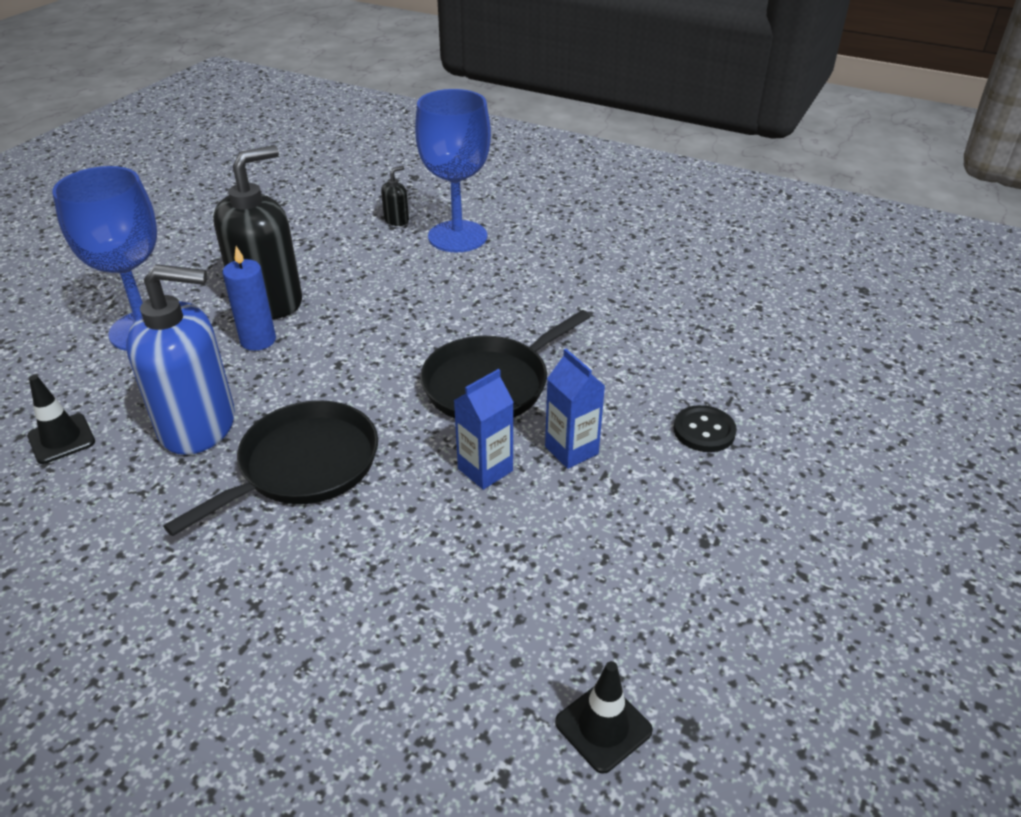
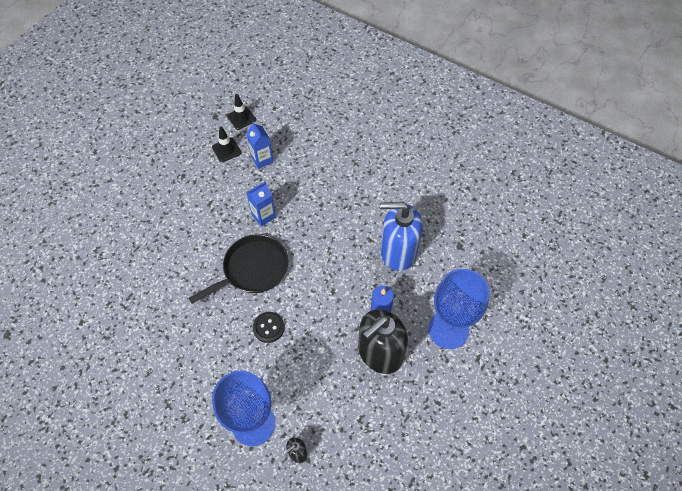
camera: 175 degrees left, 20 degrees up
(61, 439) = (461, 248): black traffic cone -> black traffic cone (226, 150)
(303, 466) = (344, 224): black pan -> none
(571, 450) = (222, 224): blue carton -> blue carton (262, 160)
(704, 431) = (157, 230): black button -> black button (268, 327)

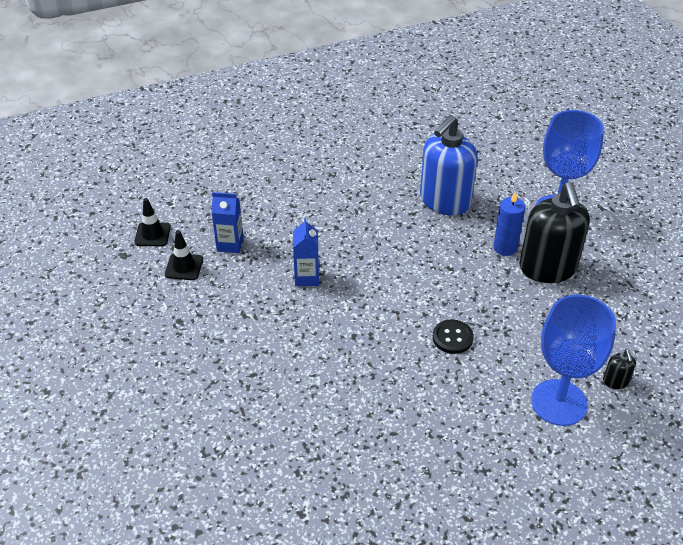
camera: 55 degrees left, 15 degrees down
(252, 269) = (368, 318): black pan -> none

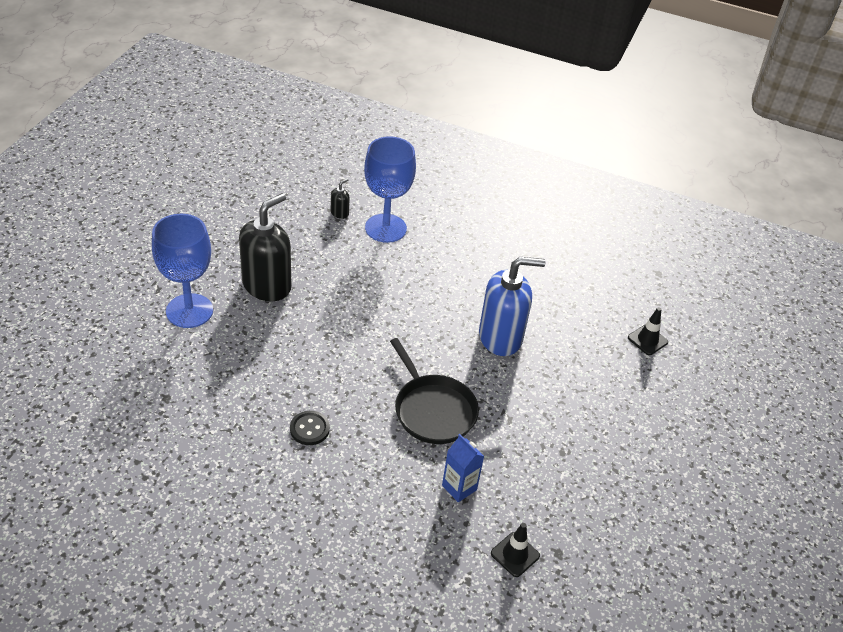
camera: 140 degrees left, 0 degrees up
(184, 267) = (517, 497): black traffic cone -> black traffic cone (647, 340)
(307, 277) = (433, 410): blue carton -> black pan
(444, 201) = (249, 383): blue soap dispenser -> blue soap dispenser (500, 337)
(452, 338) = (392, 298): black button -> black button (309, 429)
(505, 247) = (269, 318): blue candle -> none

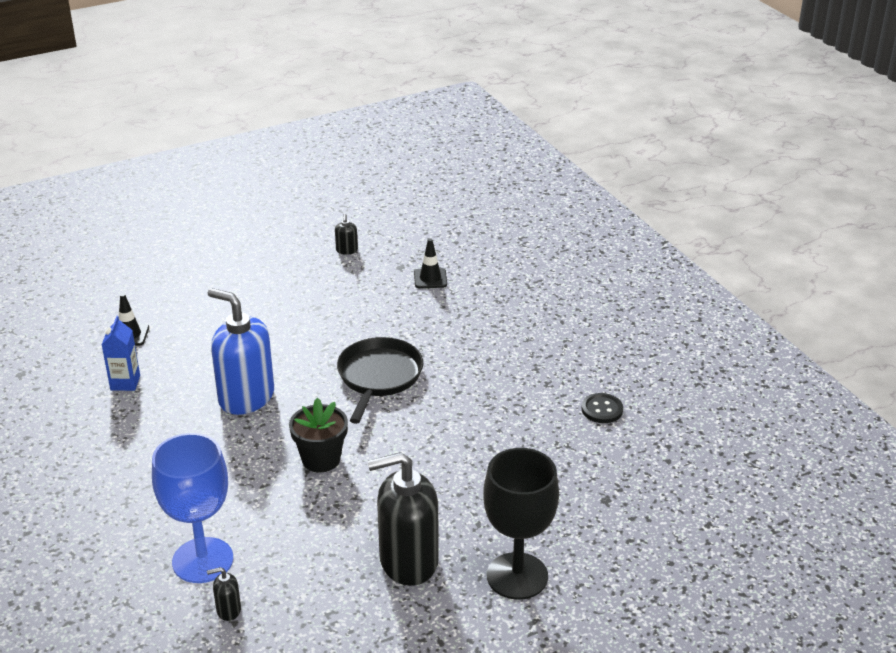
camera: 135 degrees left, 10 degrees down
(189, 311) = (517, 576): blue goblet -> black goblet
(309, 429) = (497, 413): black button -> black button (602, 410)
(394, 320) = (321, 459): none -> black flower pot
(459, 487) = (422, 325): blue carton -> blue carton (125, 383)
(629, 542) = (346, 250): none -> black soap dispenser

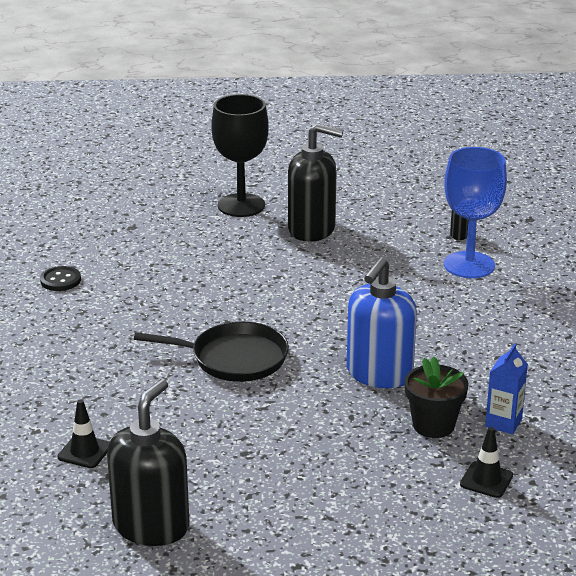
camera: 155 degrees left, 5 degrees down
(246, 397) = (379, 374): blue soap dispenser -> blue soap dispenser turned 60 degrees clockwise
(321, 459) = (336, 305): black flower pot -> black flower pot (433, 425)
(346, 250) = (151, 526): black soap dispenser -> black soap dispenser, size x2.46
(379, 377) = (234, 358): black pan -> black pan turned 120 degrees counterclockwise

